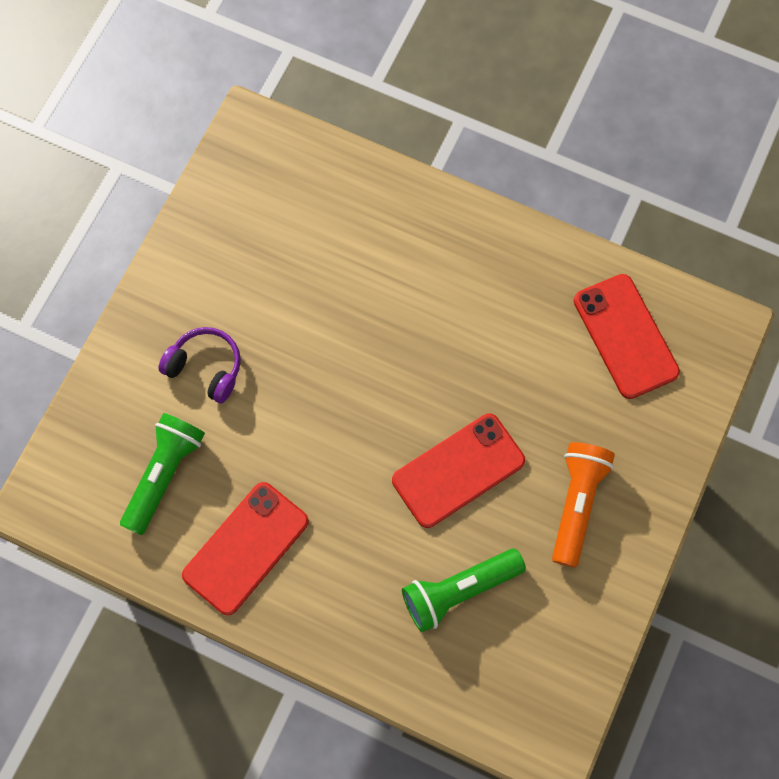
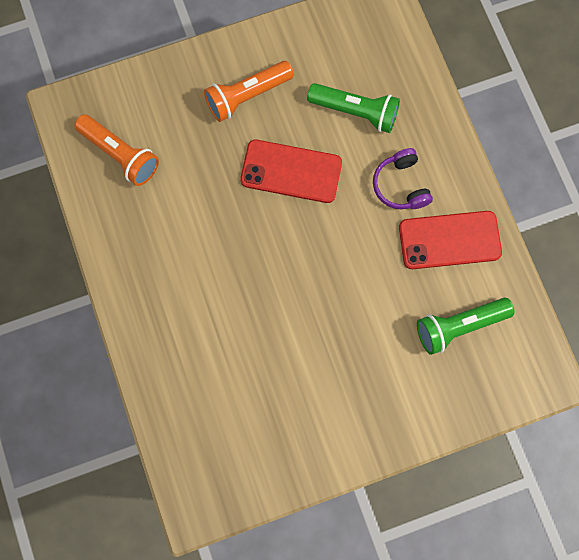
camera: 135 degrees left, 5 degrees up
(205, 368) = (376, 368): purple headphones -> purple headphones (401, 185)
(625, 336) = (120, 155): red phone -> orange flashlight

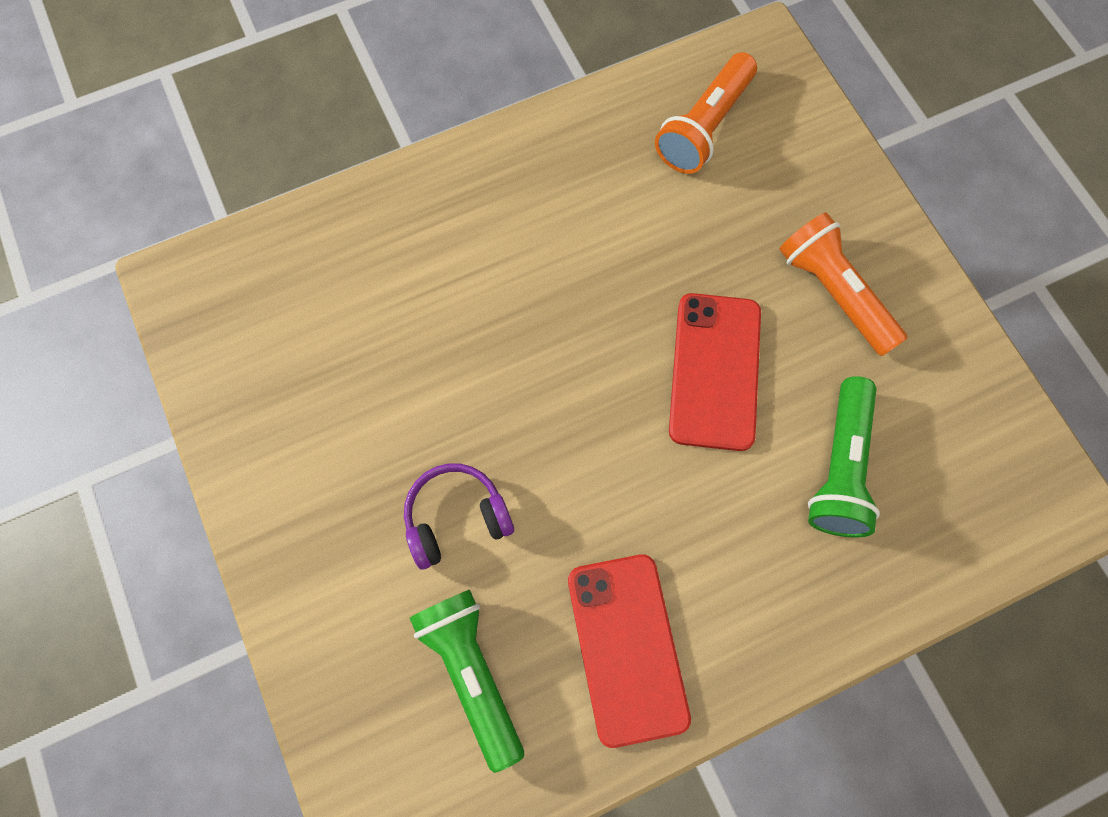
camera: 85 degrees right, 5 degrees down
(401, 185) = (717, 554): purple headphones -> purple headphones (456, 518)

